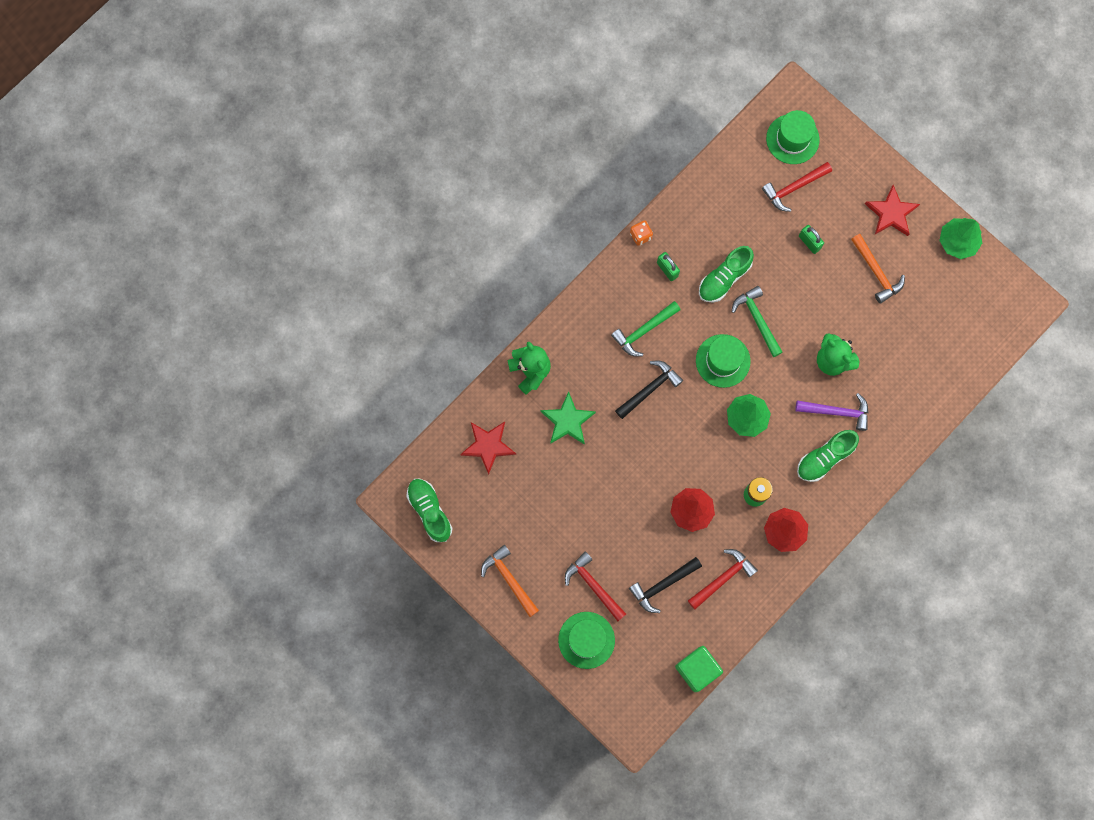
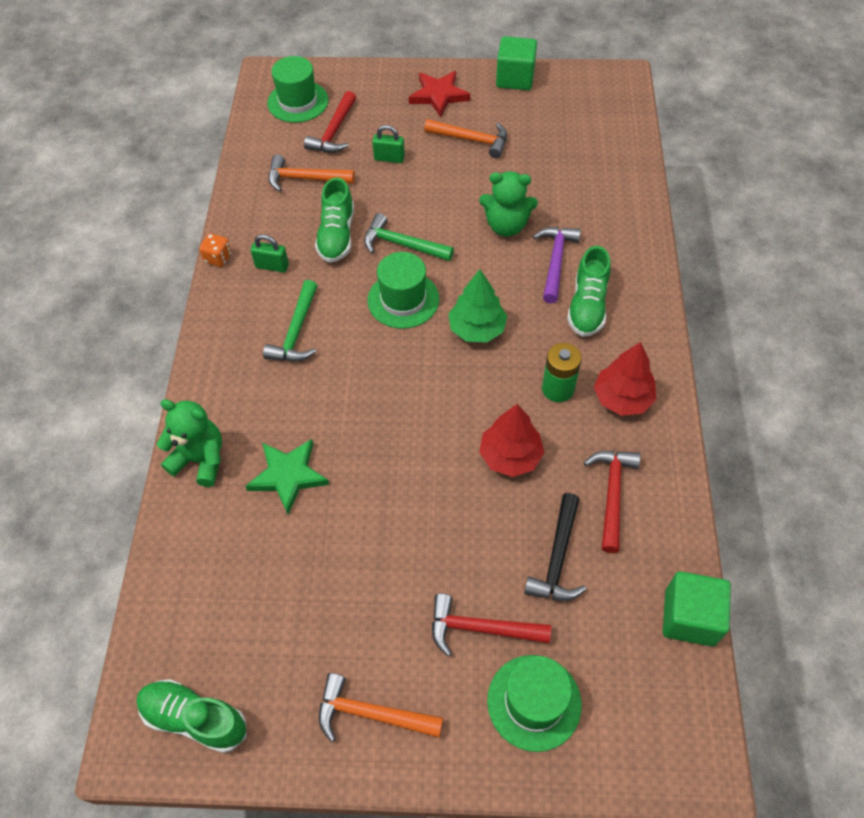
camera: 40 degrees left, 20 degrees down
(488, 446) = (212, 577): red star -> none
(649, 389) = (352, 377): black hammer -> none
(742, 214) = (305, 179): none -> orange hammer
(837, 412) = (555, 261): purple hammer -> purple hammer turned 45 degrees counterclockwise
(957, 242) = (515, 78): green tree -> green cube

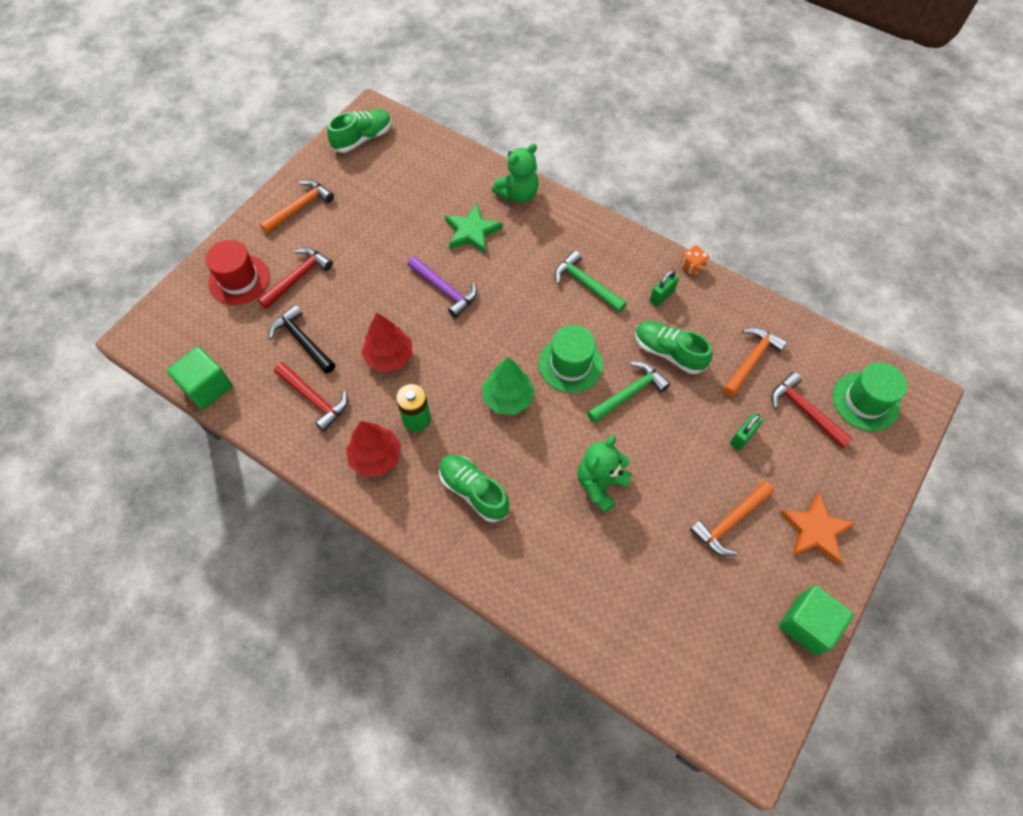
camera: 120 degrees right, 5 degrees up
(439, 95) = (815, 530): red star -> orange star
(534, 702) = (239, 280): green hat -> red hat
(555, 261) = (535, 497): purple hammer -> purple hammer (445, 290)

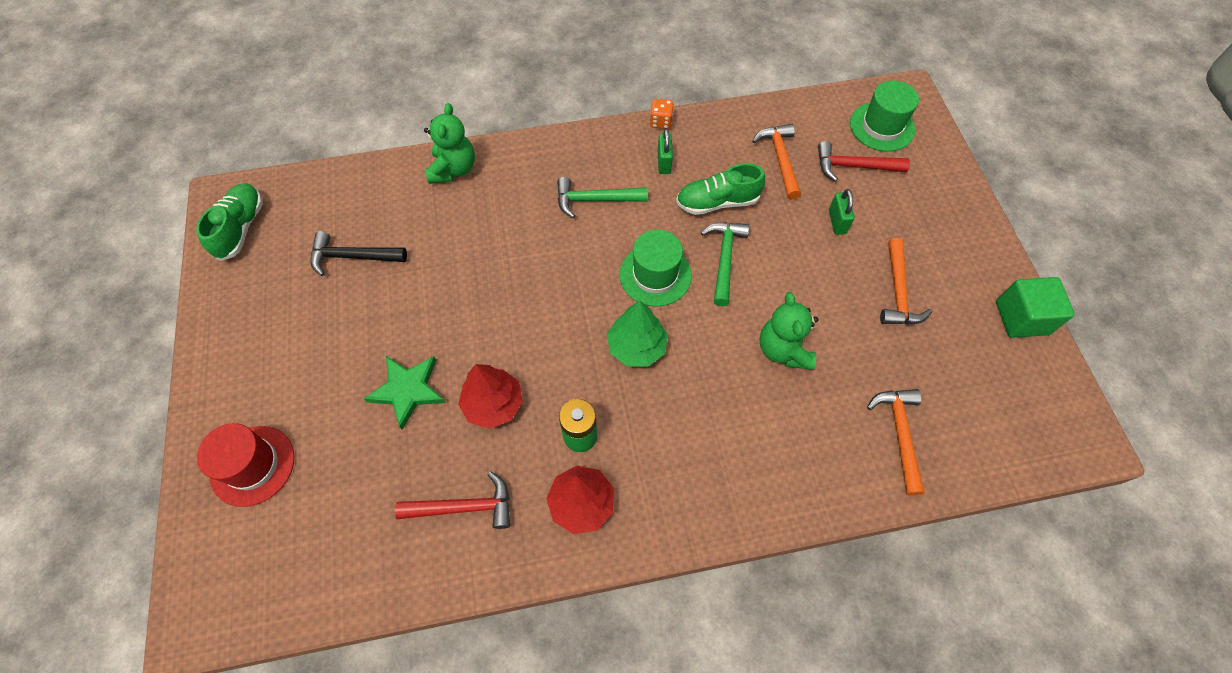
camera: 45 degrees left, 0 degrees up
(207, 387) = (337, 600): green cube -> none
(298, 278) = (317, 410): red hammer -> none
(300, 207) = (243, 342): orange hammer -> orange hammer (899, 434)
(302, 341) = (390, 464): black hammer -> black hammer (353, 257)
(445, 290) = (479, 302): purple hammer -> none
(472, 232) = (447, 232): green star -> green star (408, 390)
(473, 491) = (696, 450): green shoe -> none
(815, 530) = (953, 246): orange star -> none

